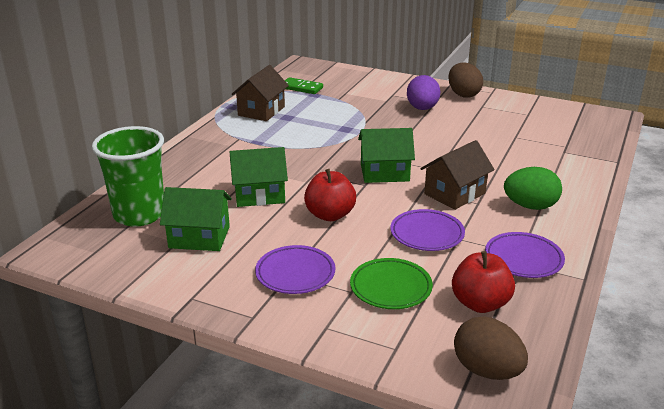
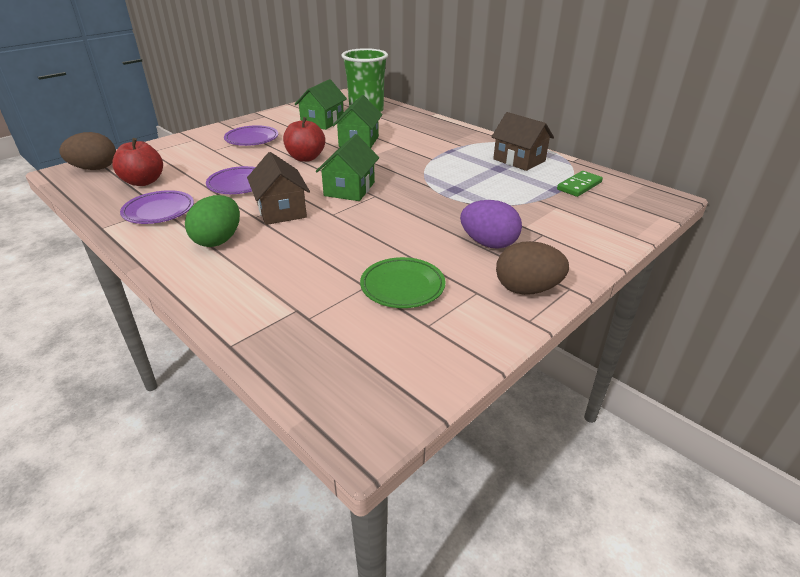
camera: 110 degrees right, 5 degrees up
(390, 287) = (200, 160): green plate -> green plate (402, 286)

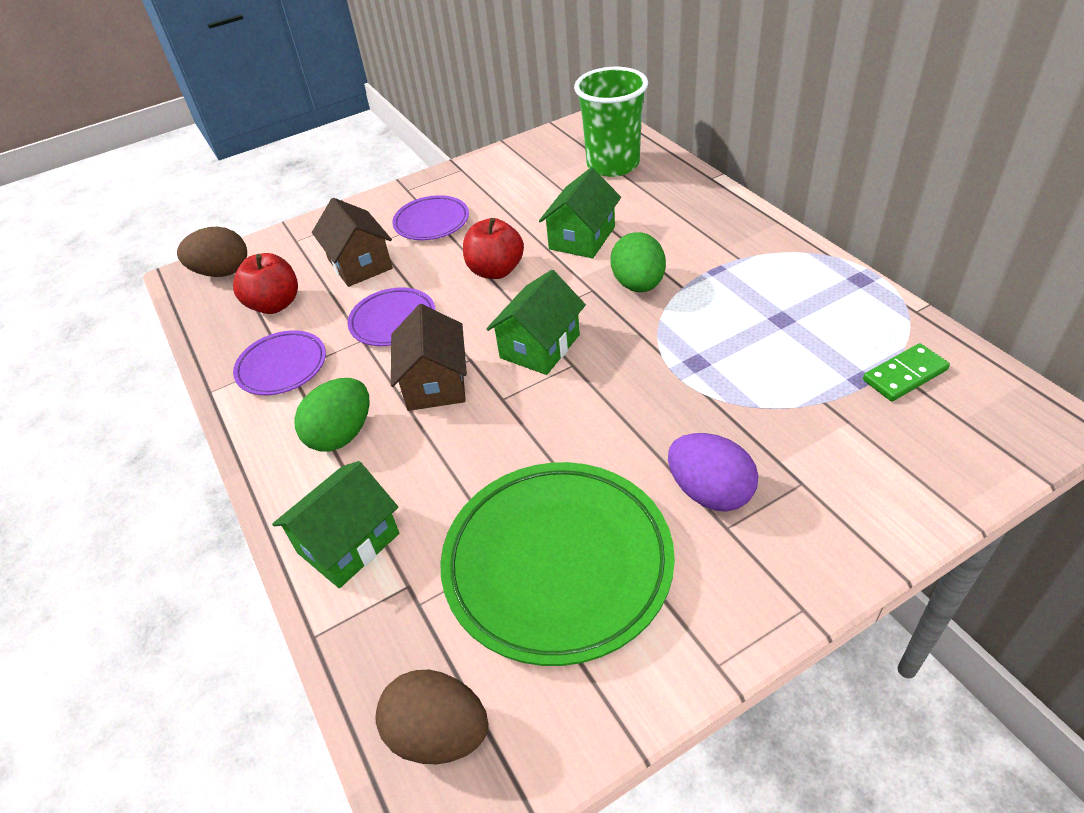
camera: 20 degrees right, 10 degrees up
(322, 122) = (540, 188): green house -> green house (348, 543)
(402, 286) = (557, 564): green plate -> green plate, size x1.92
(404, 159) = (638, 285): none -> green egg
(519, 160) = (823, 301): brown house -> brown house (360, 264)
(527, 289) = (736, 600): brown egg -> brown egg (439, 734)

